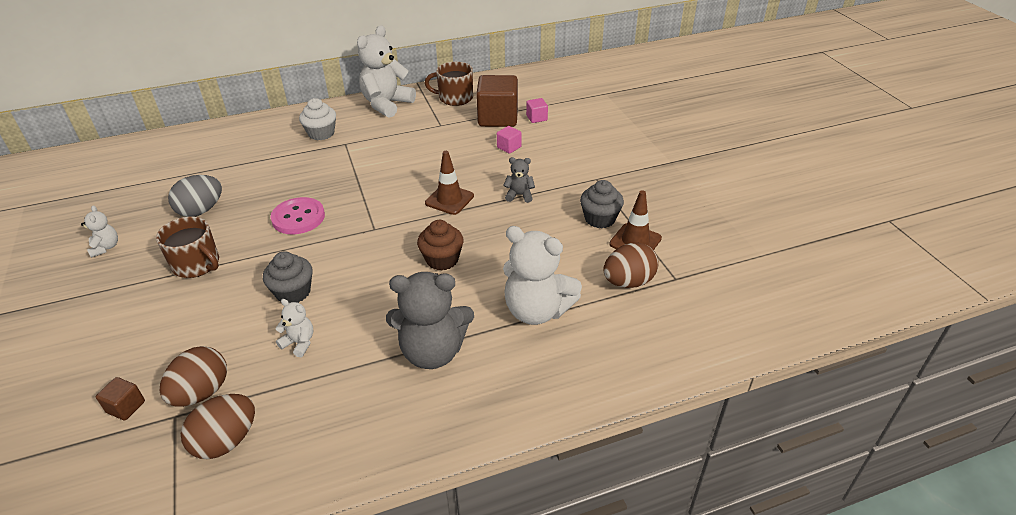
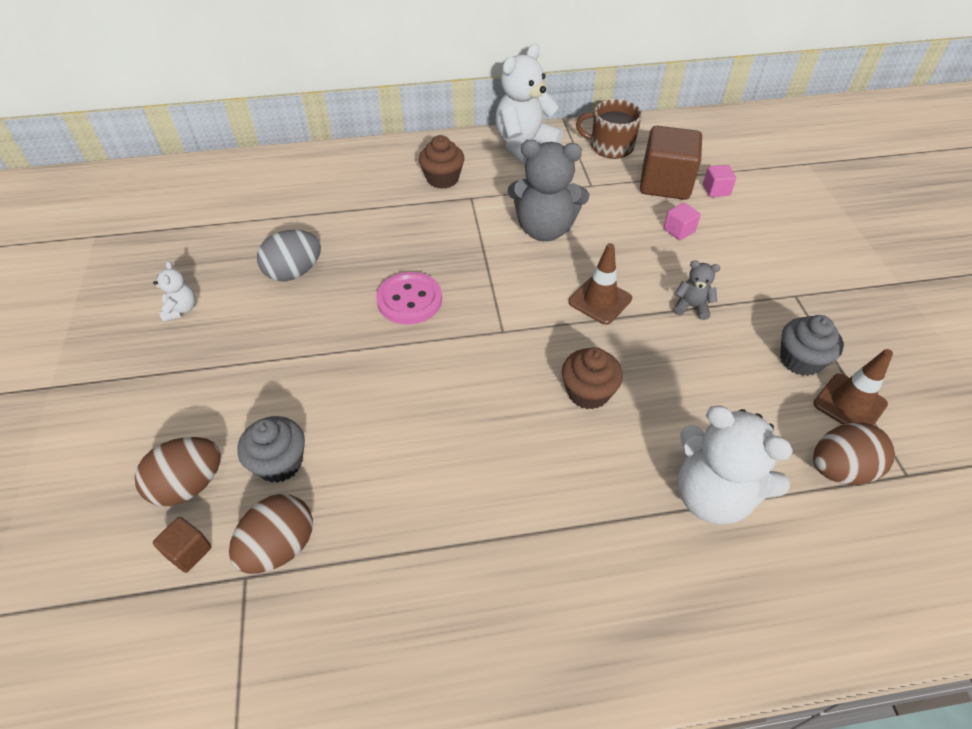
camera: 10 degrees right, 10 degrees up
(197, 264) = (285, 351): brown mug -> none
(226, 441) = (305, 629): brown egg -> brown egg (189, 485)
(293, 292) = (398, 412): grey cupcake -> grey cupcake (279, 463)
(299, 343) = (402, 492): white teddy bear -> none
(321, 133) = (442, 179): white cupcake -> brown cupcake
(433, 352) = (572, 537): grey teddy bear -> grey teddy bear (544, 229)

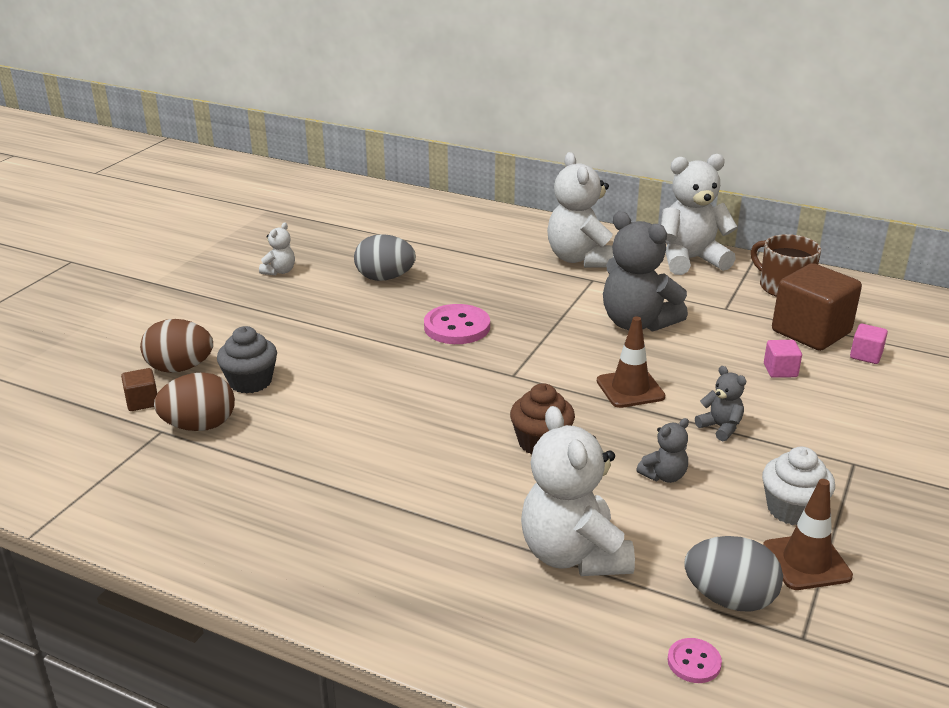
camera: 35 degrees right, 20 degrees down
(442, 179) = (581, 259): brown cupcake -> white teddy bear
(699, 376) = (664, 476): none -> grey teddy bear
(800, 360) = (792, 509): grey cupcake -> white cupcake
(840, 469) = (729, 599): brown egg -> grey egg
(873, 545) = (694, 662): none -> pink button

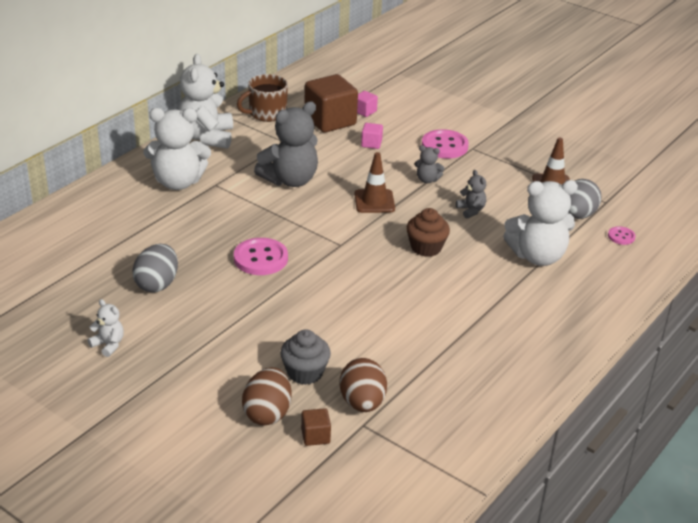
camera: 80 degrees left, 5 degrees up
(720, 427) = (427, 180): grey teddy bear -> grey teddy bear turned 135 degrees counterclockwise
(792, 509) = (509, 178): white cupcake -> none
(834, 435) = (444, 146): none -> pink button

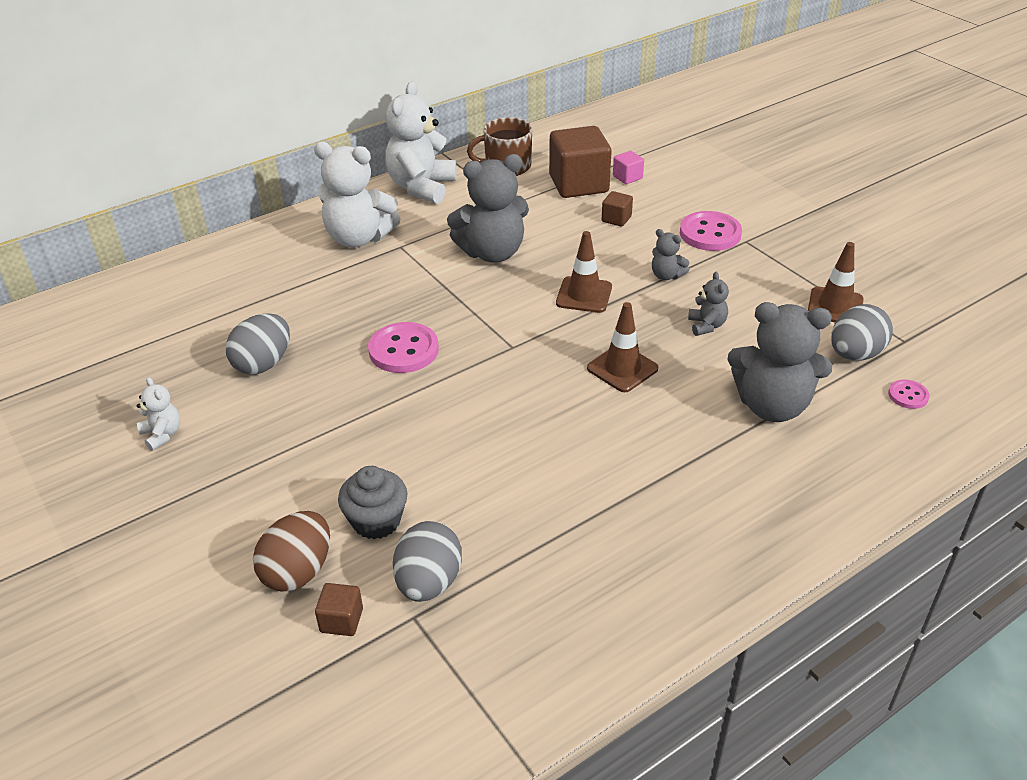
camera: 20 degrees right, 5 degrees up
(362, 403) = (429, 582): brown egg -> grey egg
(371, 144) = (616, 219): pink cube -> brown cube
(426, 247) = (622, 368): brown cupcake -> brown traffic cone
(537, 256) = (772, 406): white teddy bear -> grey teddy bear

